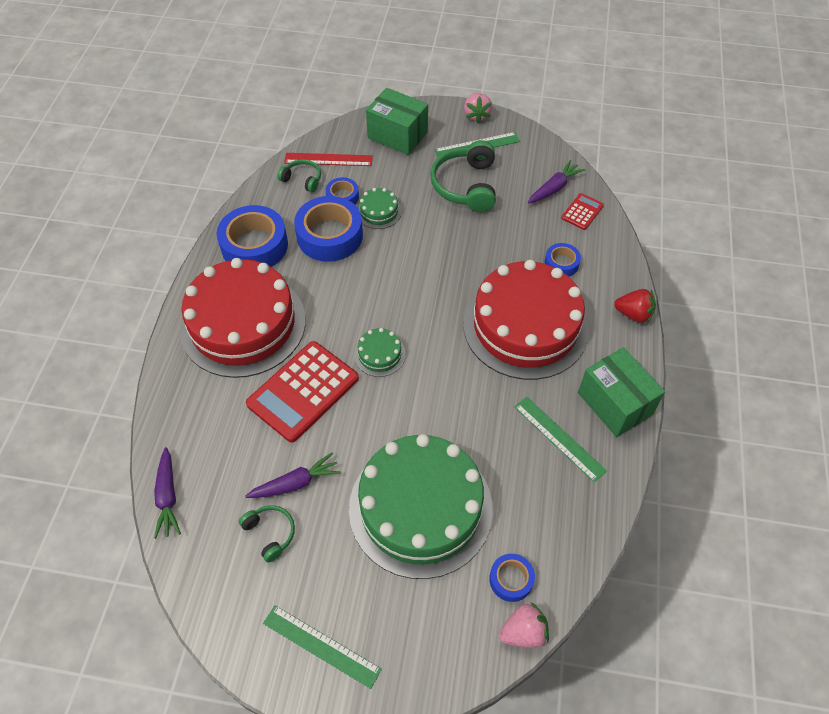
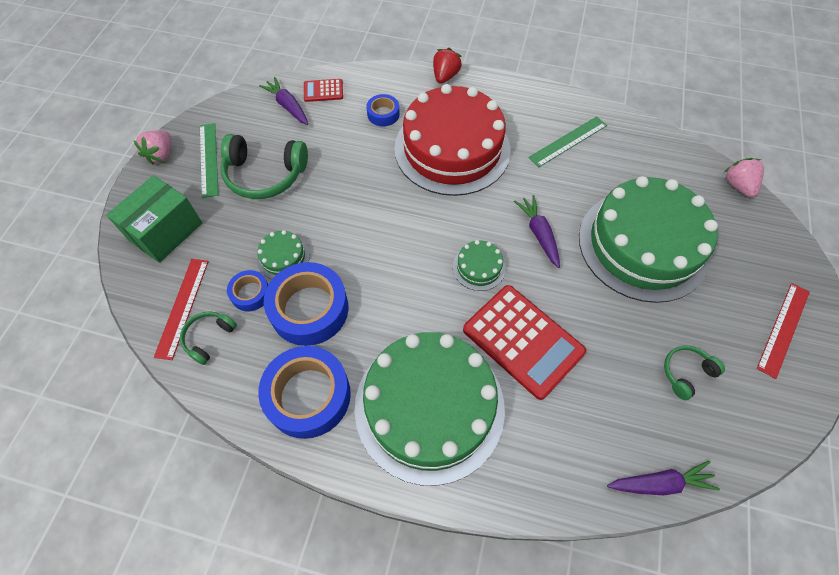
camera: 85 degrees left, 5 degrees up
(243, 324) = (429, 406): red cake -> green cake
(296, 483) = (630, 349): purple carrot -> purple carrot (539, 234)
(321, 646) = (783, 329): green ruler -> red ruler
(476, 115) = (161, 155): pink strawberry -> pink strawberry turned 105 degrees clockwise
(511, 579) = (697, 188): blue tape -> none
(582, 212) = (323, 91): red calculator -> red calculator turned 45 degrees counterclockwise
(615, 403) = (533, 102): green box -> none

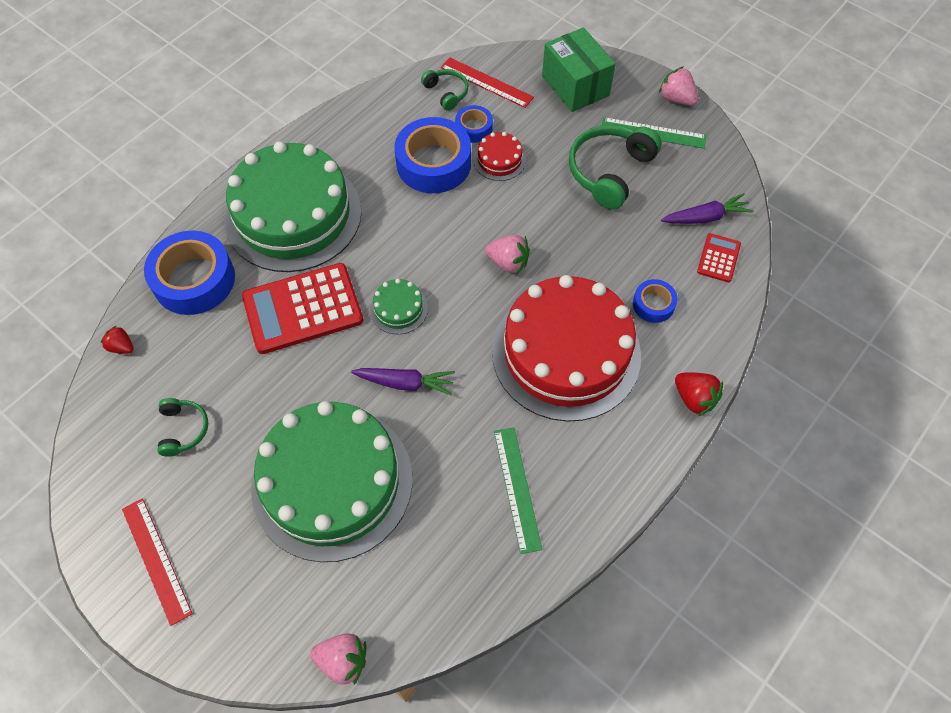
camera: 115 degrees right, 0 degrees up
(283, 257) = (499, 160): green cake -> red cake
(308, 395) = (355, 141): blue tape -> blue tape (194, 280)
(392, 210) = (508, 262): none -> pink strawberry
(660, 483) = (122, 347): purple carrot -> red strawberry

